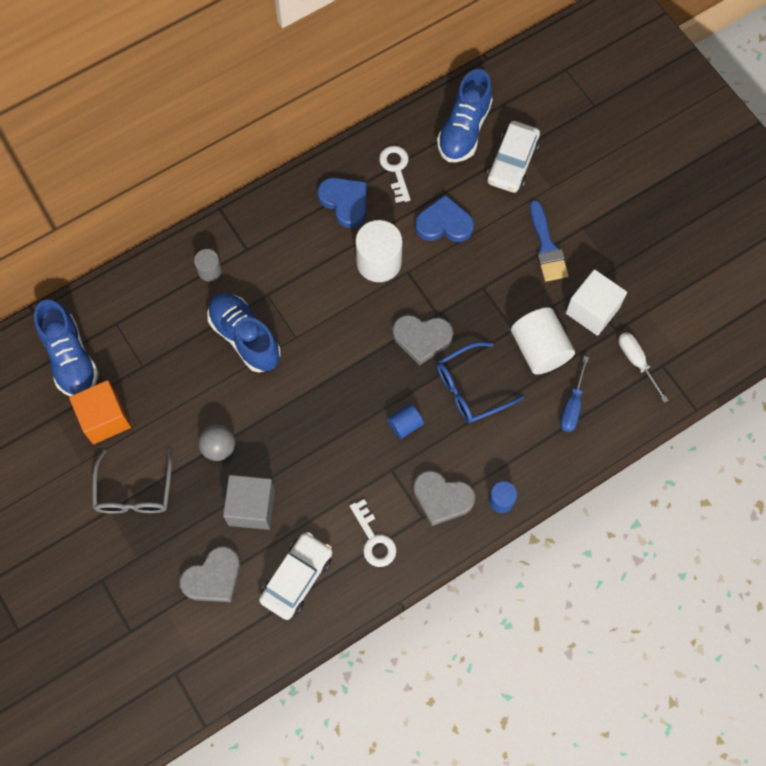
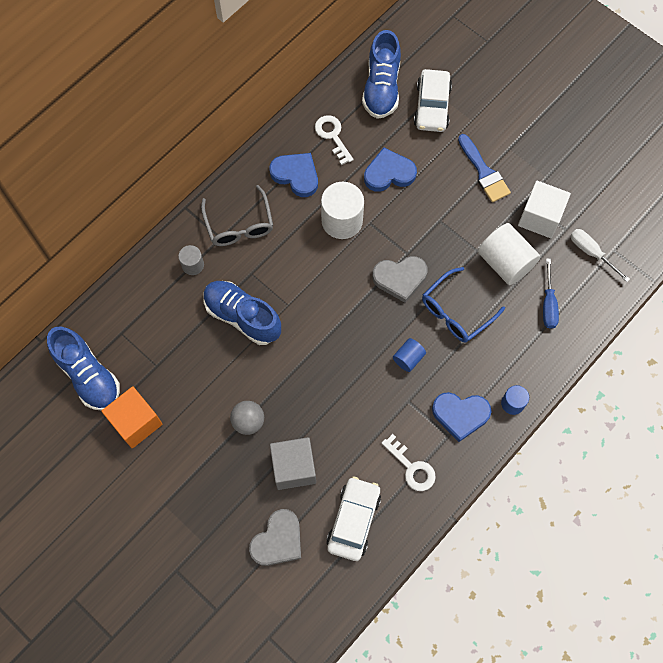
camera: 15 degrees left, 0 degrees up
(134, 492) = (183, 482): grey glasses -> grey glasses (239, 225)
(442, 498) = (460, 415): grey heart -> blue heart

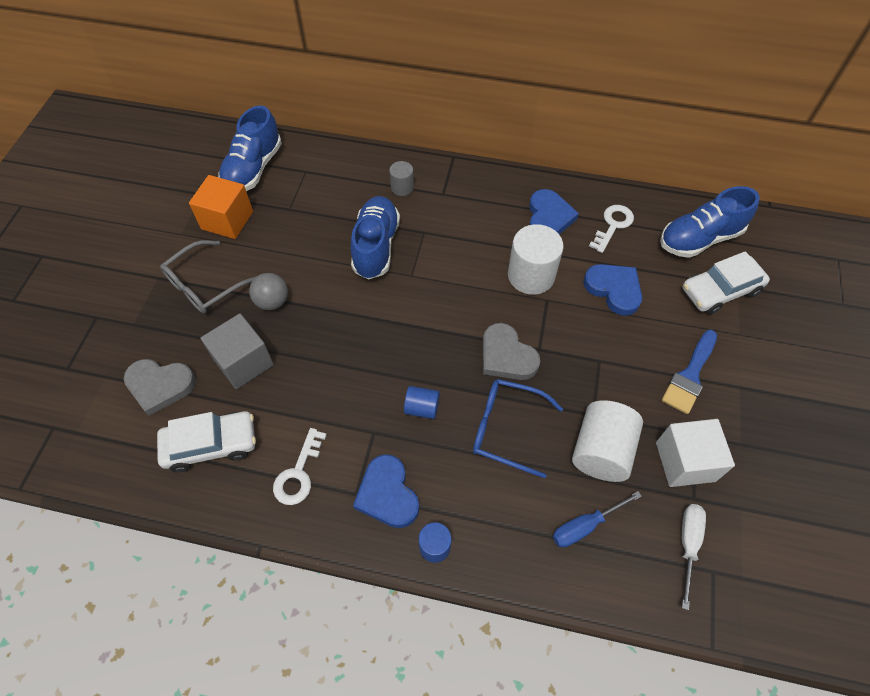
camera: 60 degrees right, 10 degrees down
(239, 225) = (465, 201): grey glasses -> grey glasses (204, 285)

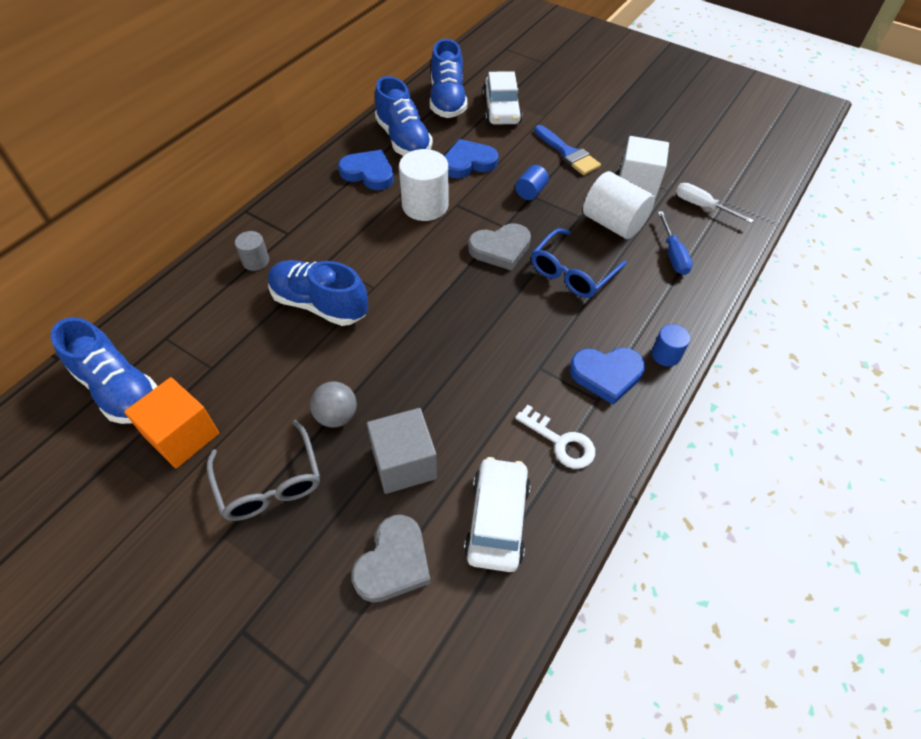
camera: 70 degrees left, 5 degrees down
(422, 408) = (528, 323): blue cylinder -> blue cylinder (530, 192)
(613, 225) = (403, 139): white key -> blue shoe

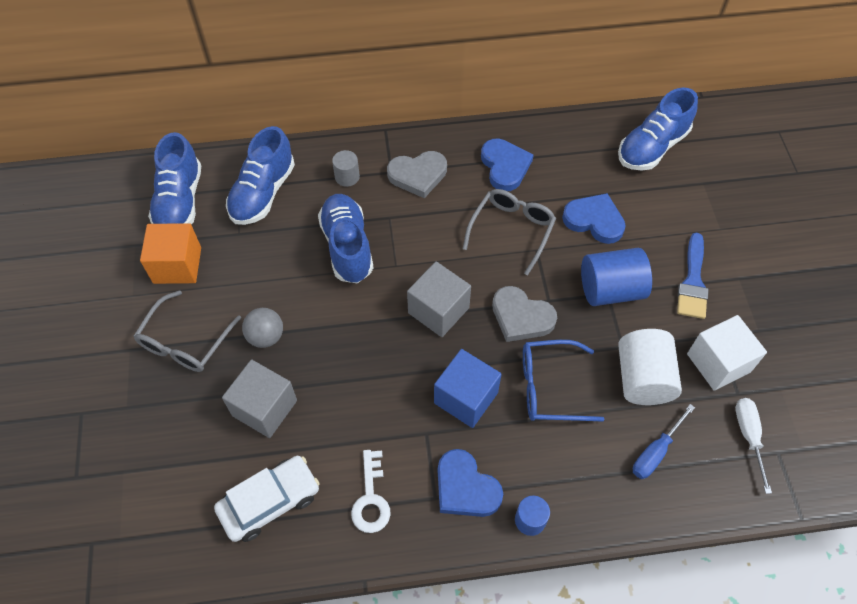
camera: 50 degrees right, 5 degrees up
(393, 562) = (187, 461): grey heart -> grey heart (418, 175)
(403, 139) = (568, 157): blue shoe -> blue shoe (263, 193)
(425, 205) = (512, 230): white cylinder -> grey glasses
(442, 289) = (438, 310): none -> grey cube
(501, 110) = (689, 192): white car -> none
(530, 192) = (610, 290): blue cylinder -> blue cylinder, size x1.88
(533, 324) = (466, 398): none -> blue cube

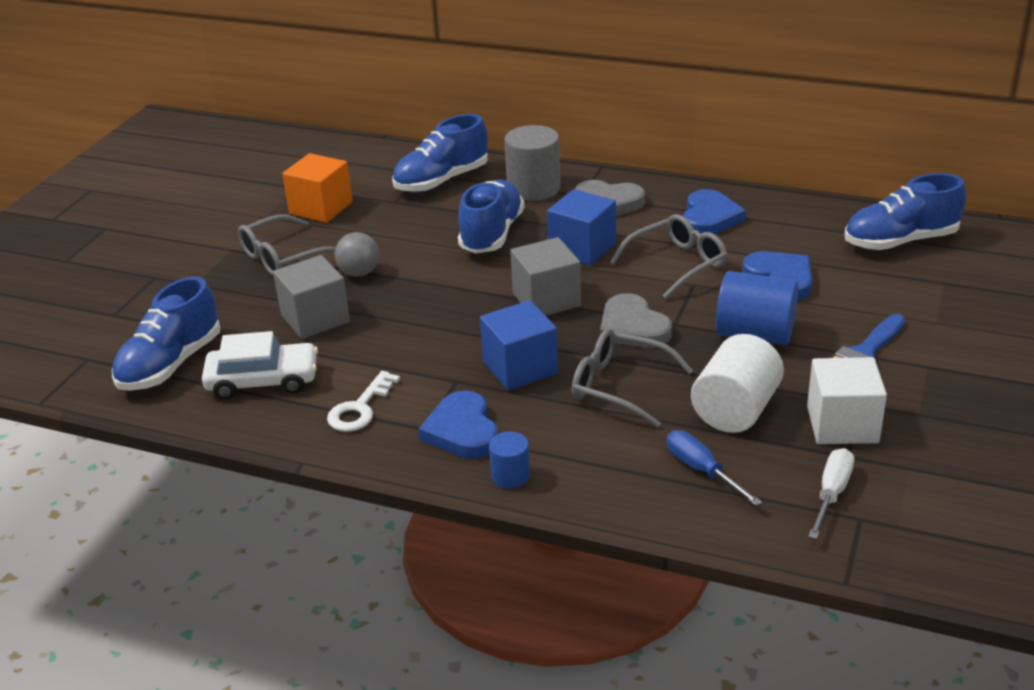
camera: 30 degrees right, 25 degrees down
(180, 201) = (360, 169): blue shoe -> blue shoe (171, 364)
(347, 177) = (533, 188): grey cylinder -> grey cylinder, size x1.88
(429, 238) = (582, 248): none -> blue cube
(549, 387) = (619, 386): blue glasses -> grey glasses
(655, 452) = (702, 470): blue screwdriver -> blue screwdriver turned 75 degrees clockwise

